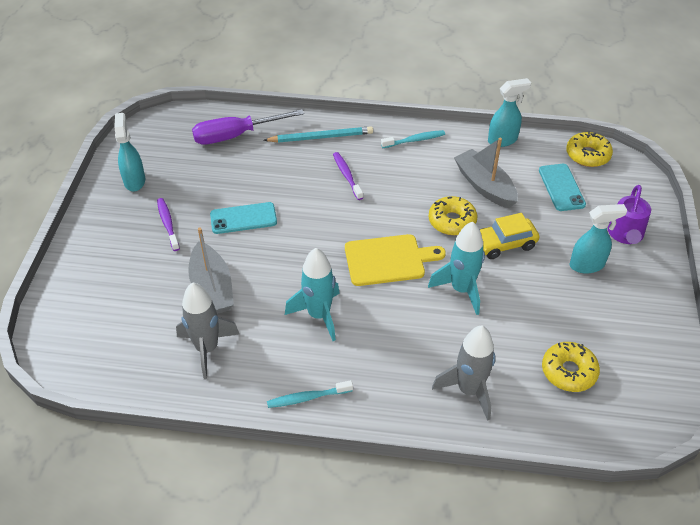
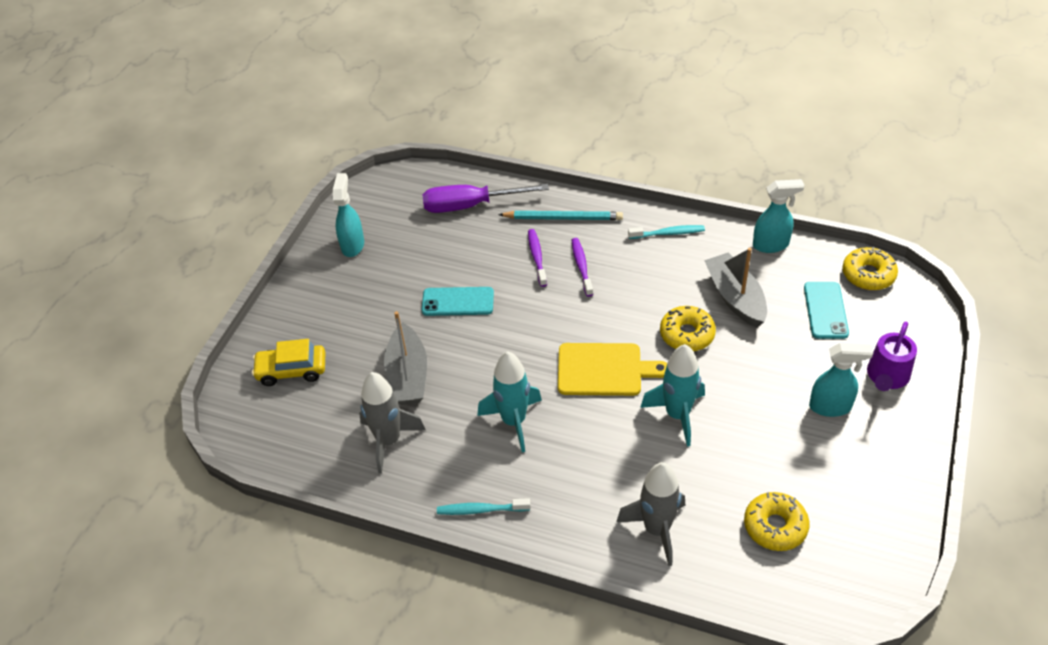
camera: 15 degrees right, 0 degrees up
(168, 224) = (377, 298): purple toothbrush -> purple toothbrush (537, 257)
(504, 244) = (740, 369): yellow car -> yellow car (292, 370)

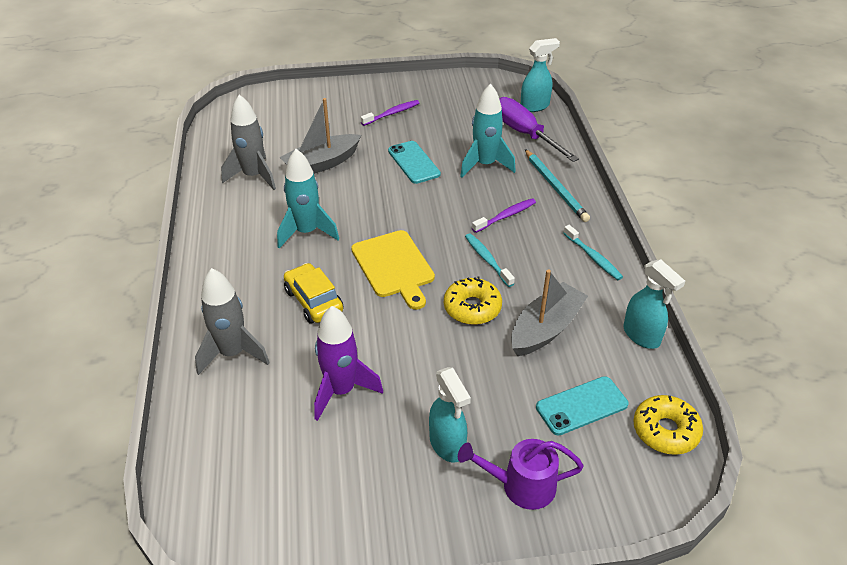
camera: 60 degrees right, 5 degrees down
(292, 370) = (294, 111): yellow car -> yellow car (313, 301)
(352, 245) = (434, 94): turquoise spray bottle -> turquoise spray bottle (535, 106)
(481, 510) = (210, 243): turquoise toothbrush -> turquoise toothbrush (487, 259)
(537, 257) = (496, 187): purple toothbrush -> purple toothbrush (392, 113)
(677, 415) = (369, 329): turquoise rocket -> turquoise rocket (485, 165)
(742, 459) = (341, 391): none -> purple rocket
(775, 526) = (271, 438): yellow donut -> none

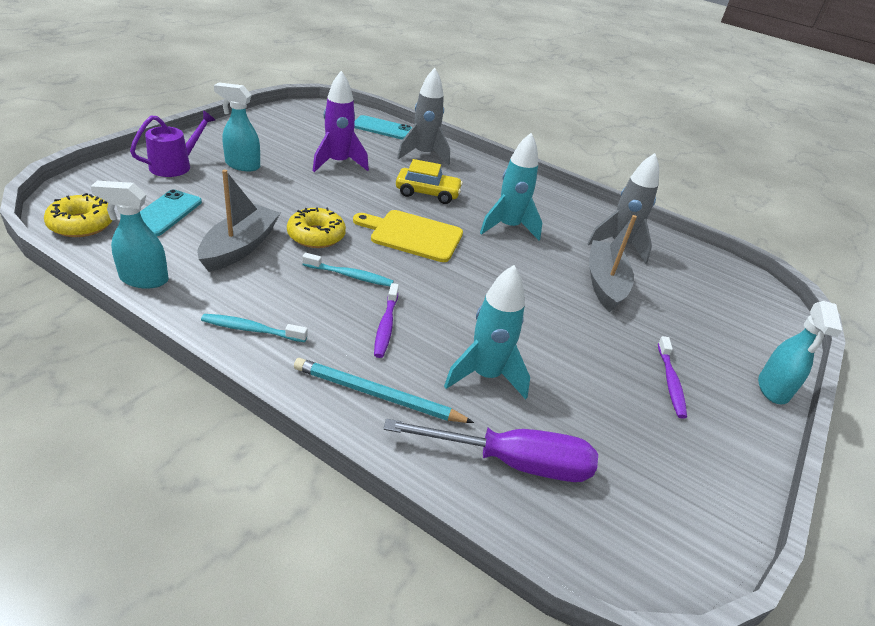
camera: 125 degrees right, 5 degrees down
(413, 162) = (547, 332): turquoise phone -> turquoise phone (382, 128)
(535, 106) = (574, 539): turquoise spray bottle -> turquoise spray bottle (773, 389)
(545, 329) = (240, 247): grey boat -> grey boat turned 150 degrees counterclockwise

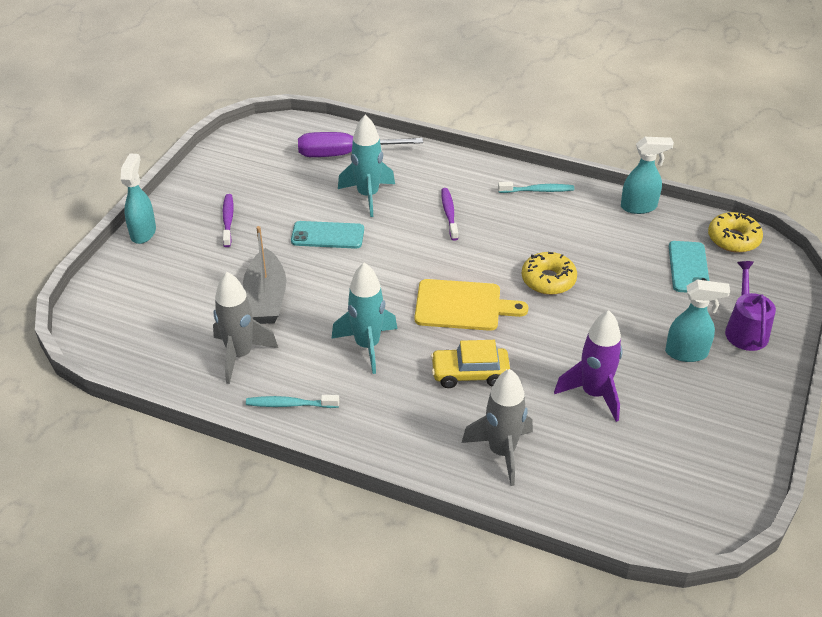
camera: 175 degrees right, 5 degrees up
(175, 165) = (745, 330): purple watering can -> purple watering can turned 150 degrees clockwise
(240, 247) = (599, 251): grey boat -> none
(350, 276) = (496, 247): turquoise toothbrush -> turquoise toothbrush (290, 404)
(377, 395) = (435, 170): turquoise pencil -> none
(382, 128) = (585, 501): turquoise phone -> turquoise phone (327, 235)

